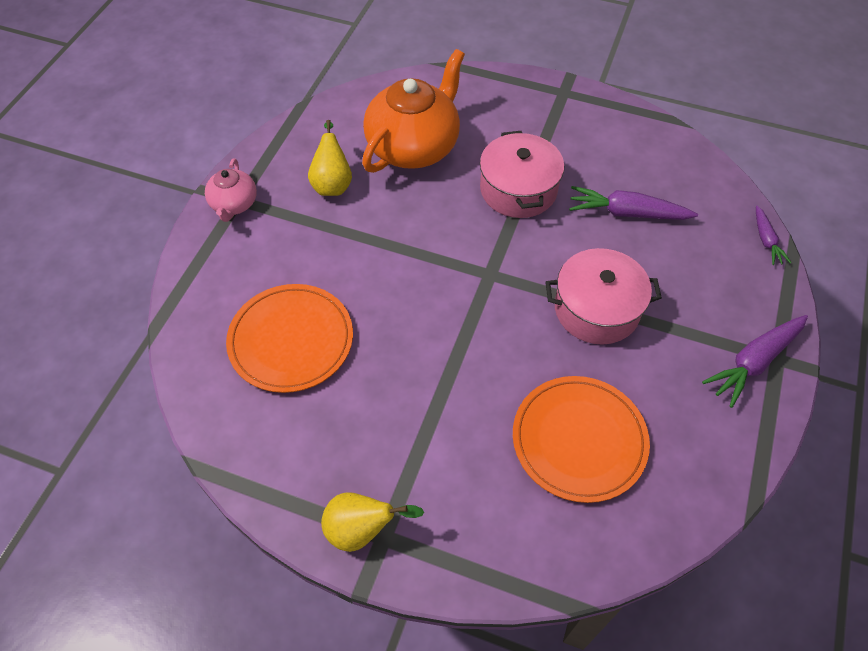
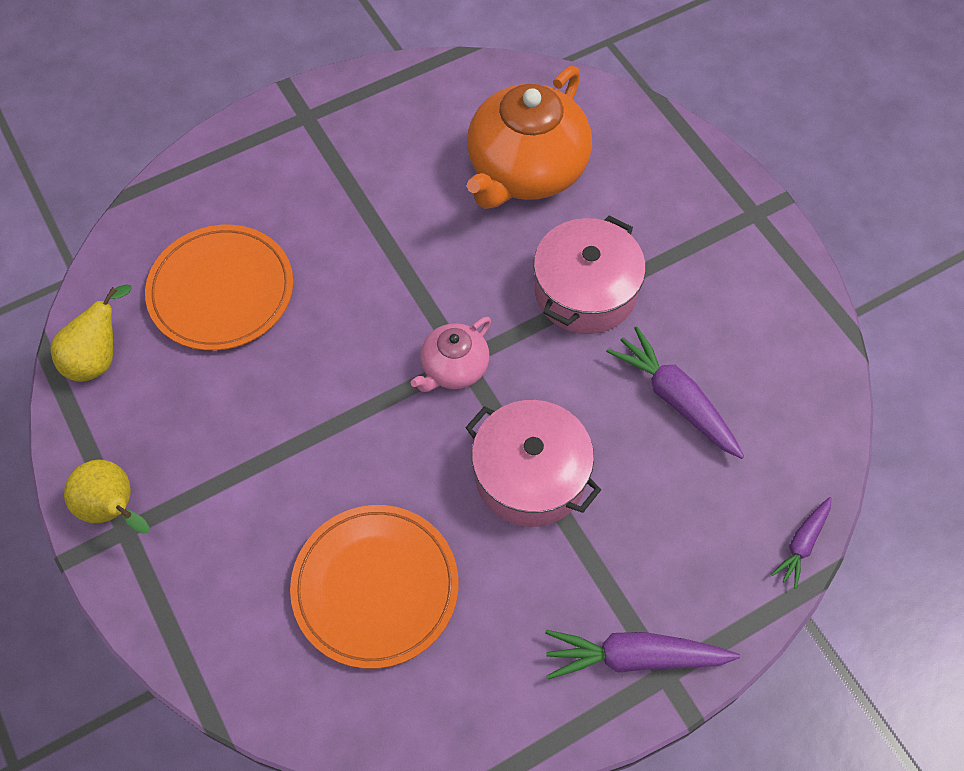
camera: 40 degrees right, 5 degrees up
(234, 204) = (298, 119): pink teapot -> pink teapot (454, 368)
(332, 184) = (407, 158): yellow pear -> yellow pear (98, 358)
(414, 147) = (526, 171): orange teapot -> orange teapot turned 135 degrees clockwise

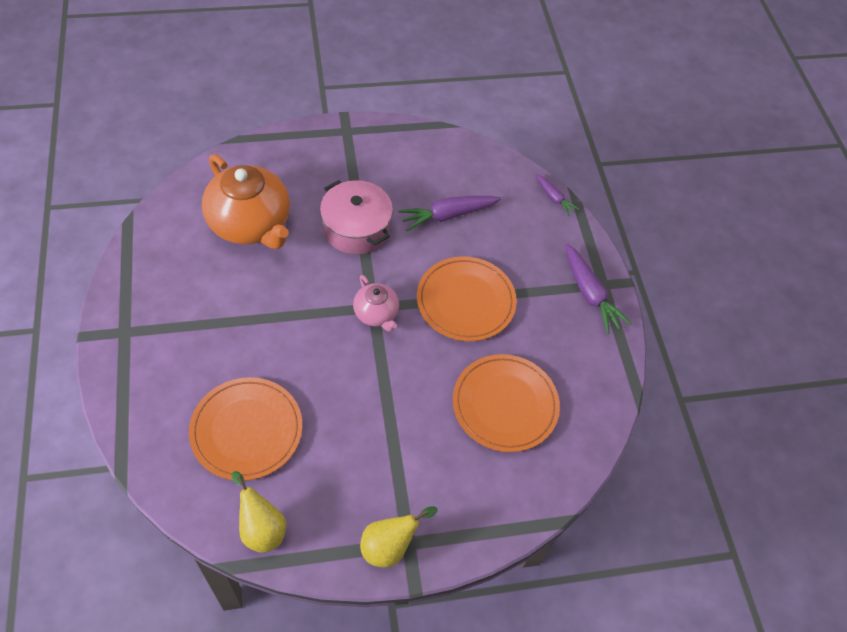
camera: 75 degrees left, 5 degrees down
(530, 476) = (465, 301): pink pot -> orange plate
(635, 657) = (590, 294): purple carrot -> purple carrot turned 45 degrees counterclockwise

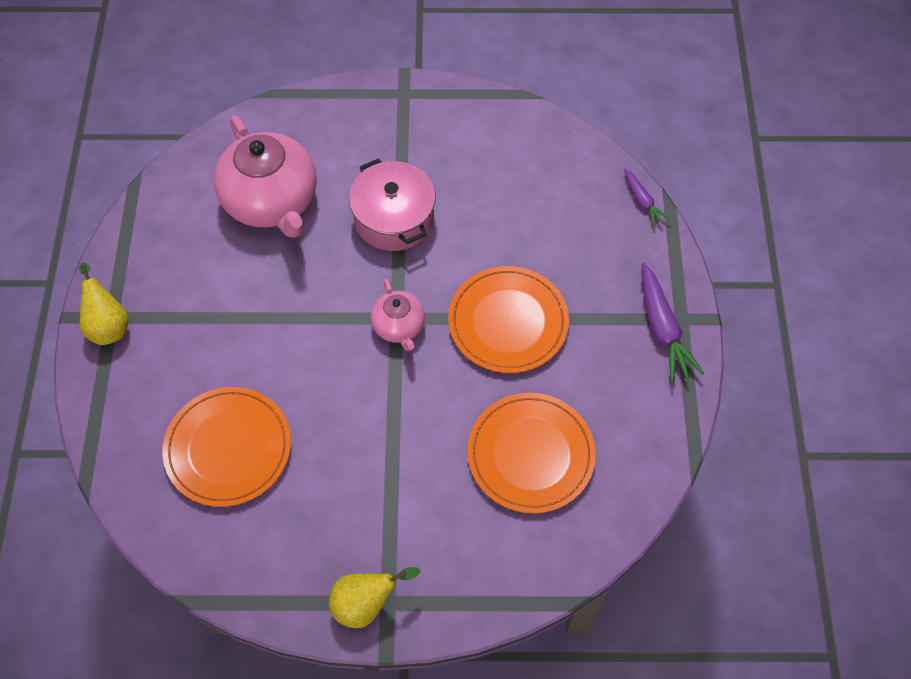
camera: 15 degrees right, 5 degrees up
(251, 224) = (272, 201): orange teapot -> pink teapot
(261, 528) = (226, 563): yellow pear -> yellow pear (108, 325)
(448, 215) = (507, 212): purple carrot -> none

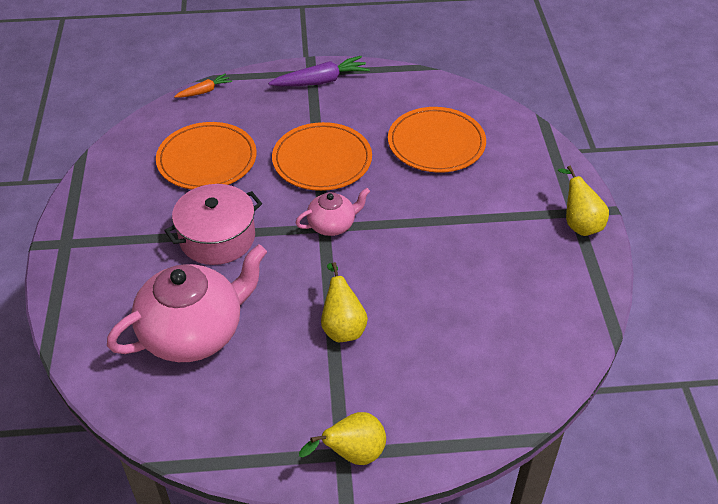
camera: 95 degrees left, 15 degrees down
(228, 448) = (470, 329): orange plate -> orange plate (207, 159)
(254, 327) = (342, 327): none -> yellow pear
(642, 201) = (204, 91): purple carrot -> orange carrot

